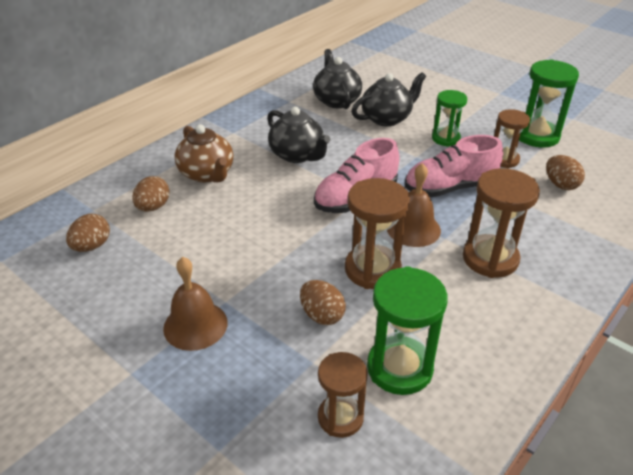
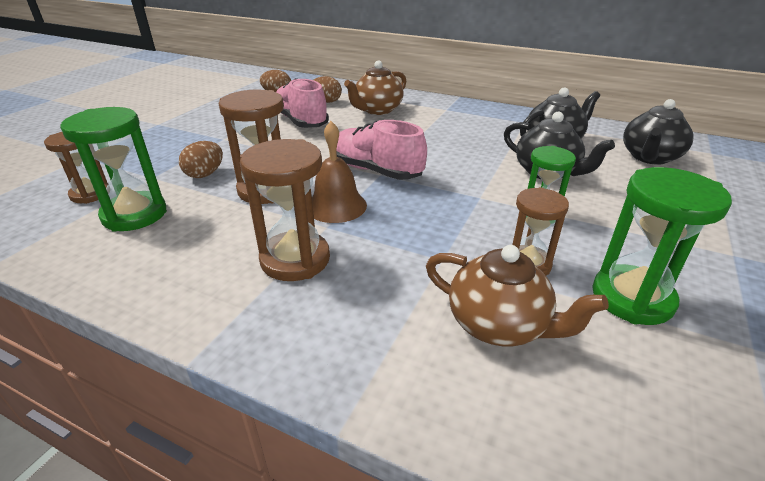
camera: 75 degrees right, 5 degrees down
(195, 325) = (198, 133): brown bell -> none
(297, 155) = (431, 137): black teapot -> black teapot (649, 157)
(449, 188) = (427, 223): pink shoe -> pink shoe (301, 121)
(560, 185) = (499, 325): brown egg -> brown teapot

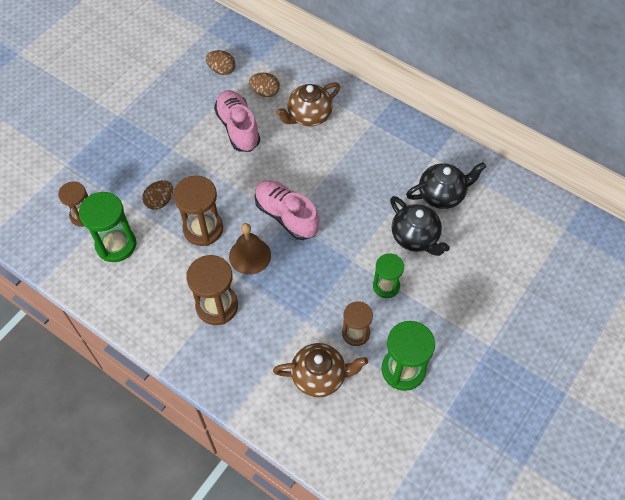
camera: 10 degrees right, 25 degrees up
(499, 325) = (320, 376): brown teapot -> brown teapot turned 45 degrees counterclockwise
(649, 157) = (508, 229): black teapot -> none

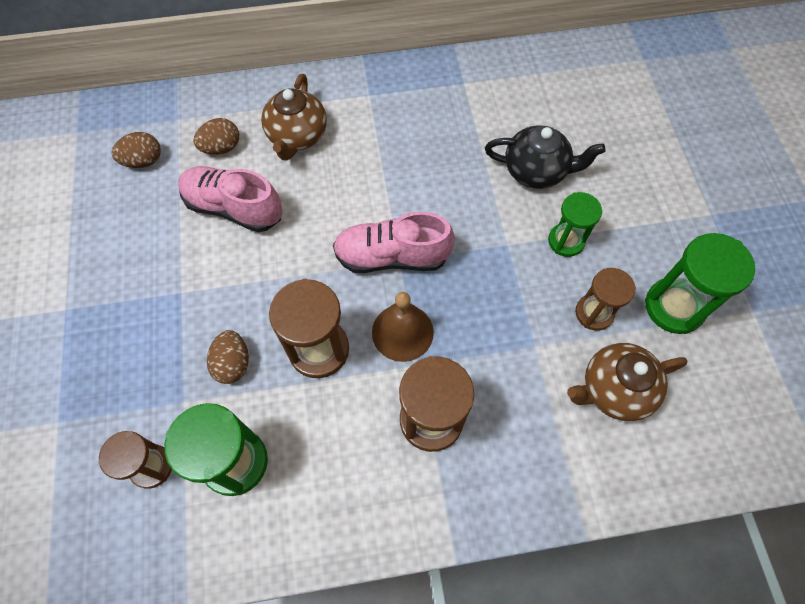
camera: 45 degrees left, 5 degrees up
(320, 376) = (614, 389): brown teapot -> brown teapot turned 150 degrees counterclockwise
(442, 194) = (512, 111): black teapot -> none

